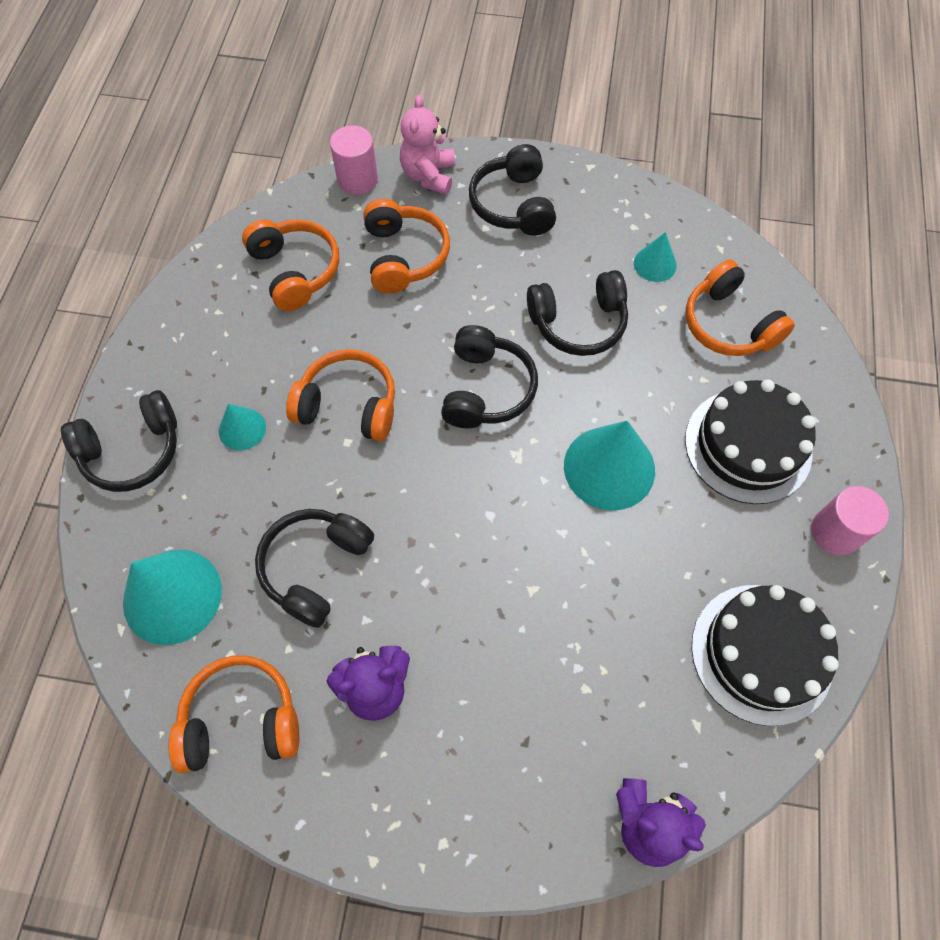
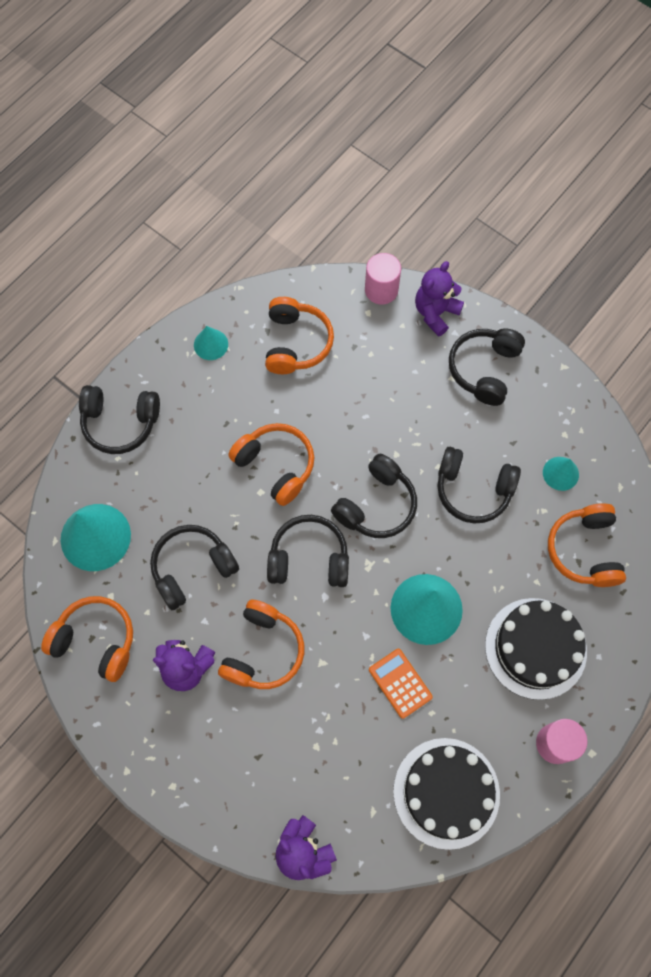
camera: 30 degrees right, 5 degrees up
(242, 429) = (197, 445): turquoise cone -> turquoise cone (211, 344)
(404, 256) = (379, 371): orange headphones -> orange headphones (263, 651)
(429, 175) = (435, 313): pink teddy bear -> purple teddy bear
(447, 484) = (309, 558): none -> black headphones
(633, 562) = (400, 683): none -> orange calculator

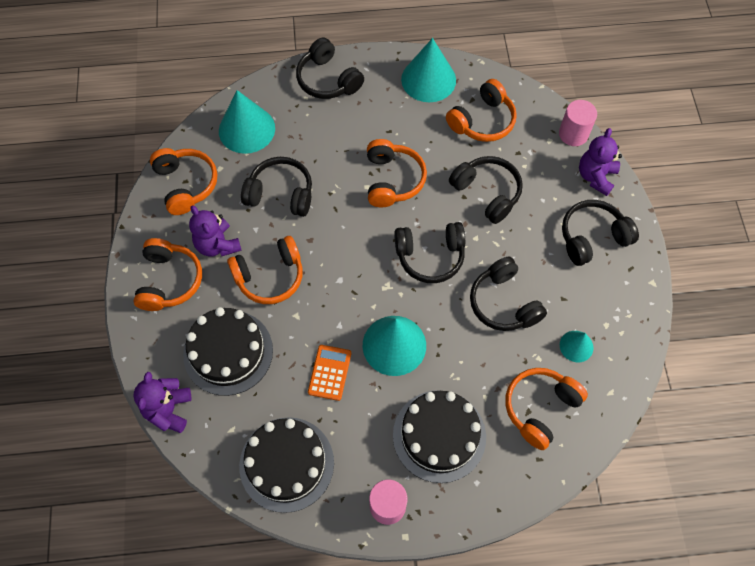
camera: 45 degrees right, 5 degrees down
(179, 741) = (169, 281): none -> orange headphones
(211, 344) = (428, 79): turquoise cone -> turquoise cone, size x1.89
(299, 751) = (228, 352): none -> black cake
(309, 558) = (354, 250): black headphones -> black headphones (487, 193)
(435, 313) = (595, 176): purple teddy bear -> purple teddy bear turned 60 degrees counterclockwise

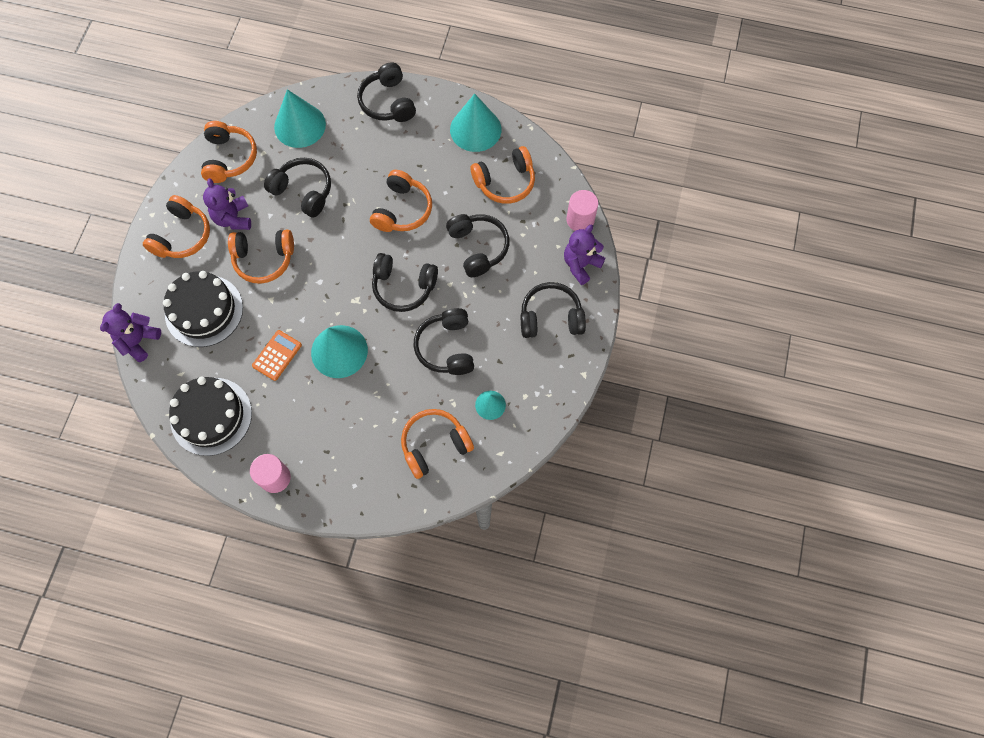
camera: 20 degrees right, 5 degrees up
(439, 436) = (341, 437): black cake -> none

